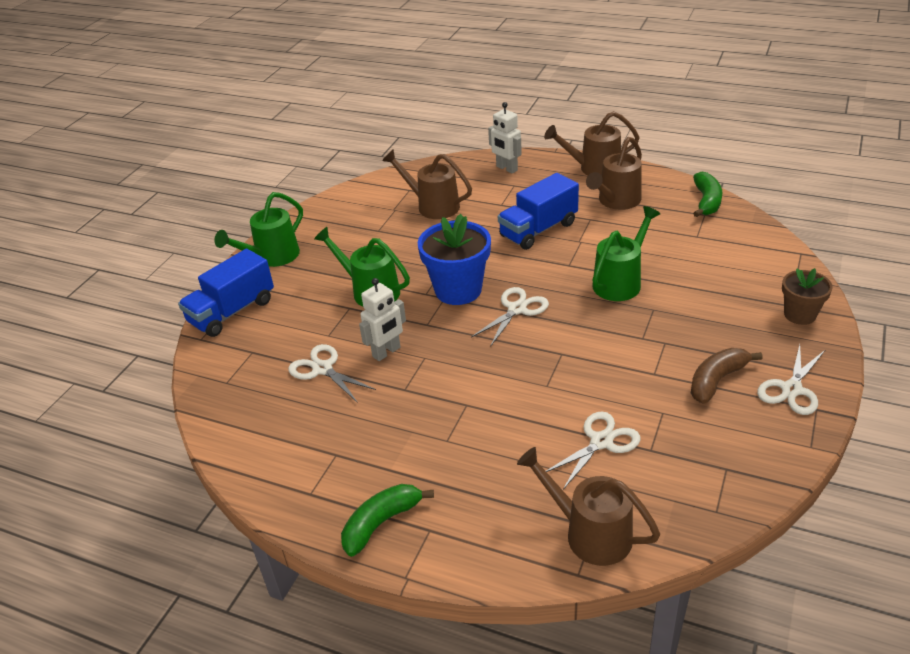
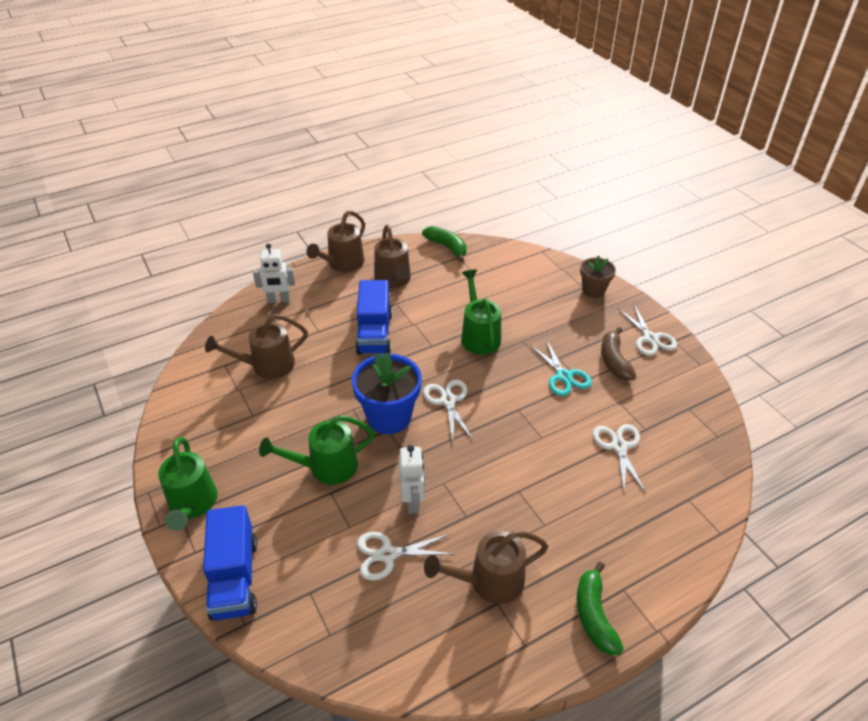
camera: 55 degrees left, 5 degrees up
(589, 533) = (691, 505): brown watering can -> brown watering can (488, 581)
(644, 358) = (563, 376): none -> turquoise scissors

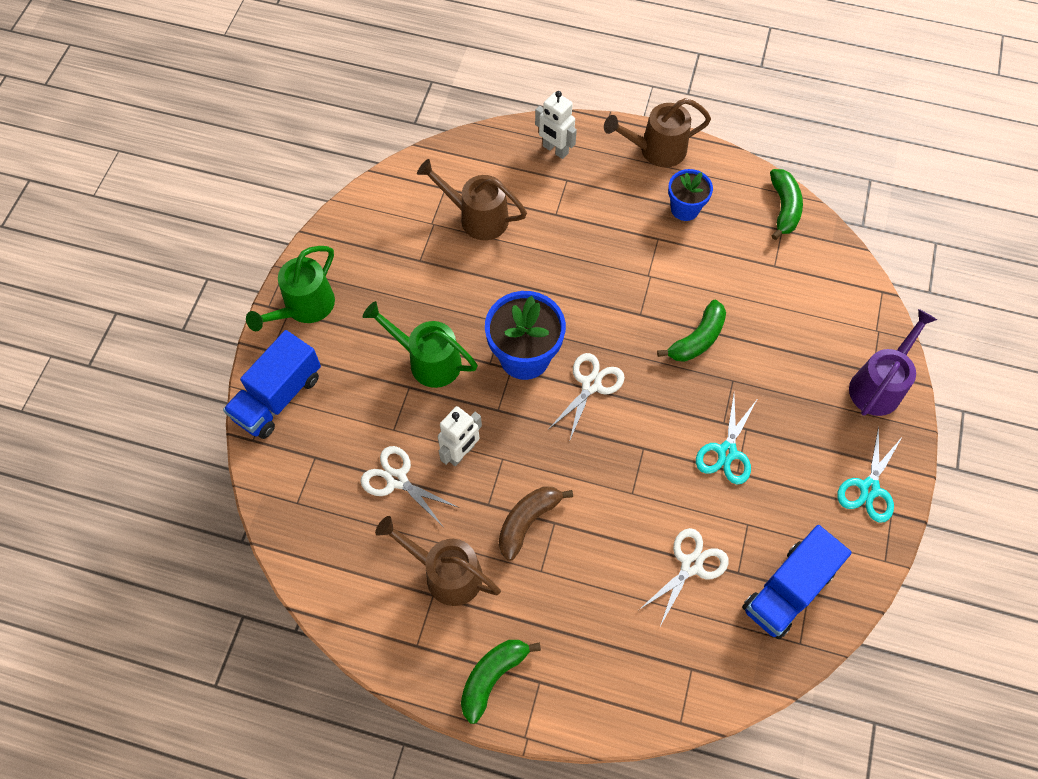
camera: 45 degrees right, 20 degrees up
(374, 333) = (602, 257): blue truck -> blue truck (788, 590)
(394, 280) = (685, 209): brown watering can -> blue flower pot
(479, 335) = (697, 339): green watering can -> green banana
(593, 290) = (879, 384): brown flower pot -> purple watering can
(614, 361) = (798, 479): brown banana -> brown banana (527, 521)
(650, 338) = (869, 488): white scissors -> turquoise scissors

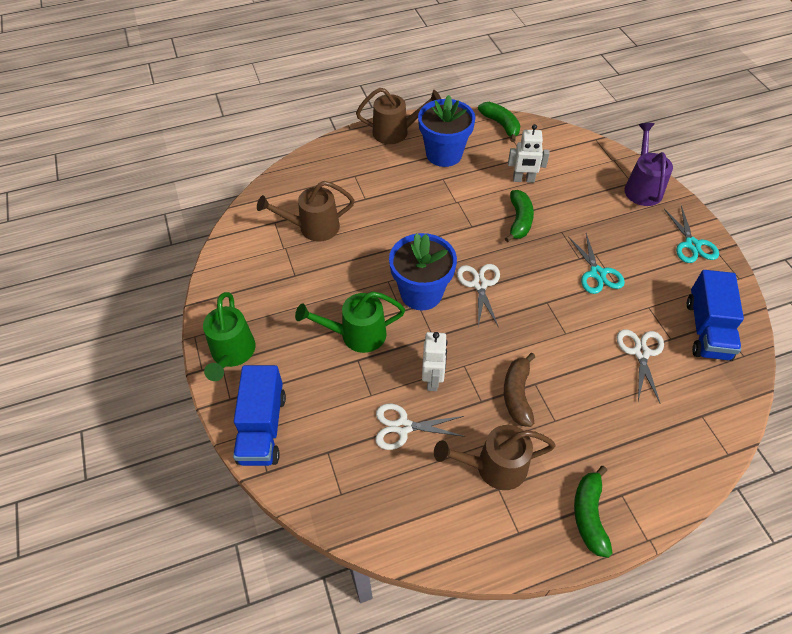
camera: 35 degrees left, 10 degrees down
(555, 150) = (331, 163): white robot -> white robot (523, 180)
(655, 150) = (396, 132): brown watering can -> brown watering can turned 135 degrees counterclockwise
(685, 209) = (444, 154): blue flower pot -> blue flower pot, size x1.66

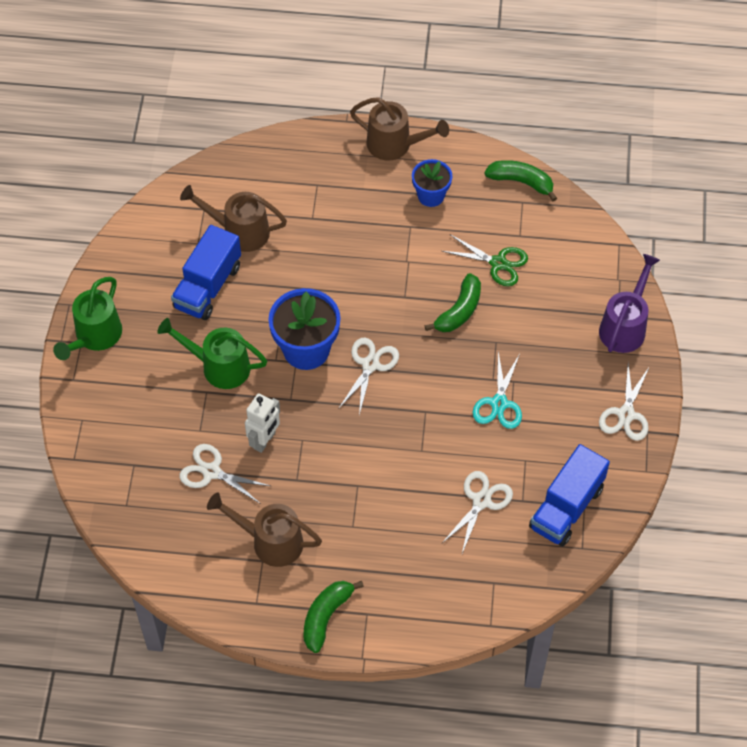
camera: 25 degrees right, 5 degrees up
(262, 428) = (89, 419): blue truck -> blue truck (208, 286)
(444, 154) = (431, 196): blue flower pot -> blue flower pot, size x0.60
(501, 125) = (521, 182): green banana -> green banana turned 60 degrees counterclockwise
(517, 394) = (334, 488): brown banana -> none
(523, 180) = (498, 263): white robot -> green scissors
(692, 245) = (626, 414): turquoise scissors -> white scissors

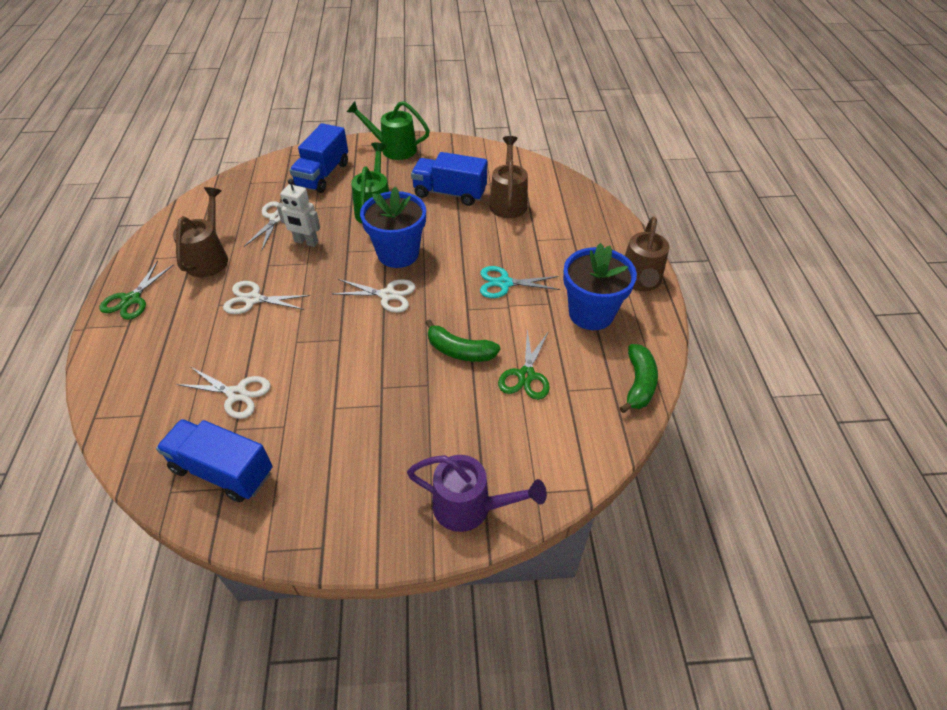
camera: 80 degrees right, 10 degrees down
(132, 420) = (323, 175): none -> blue truck
(326, 616) = (131, 299): green banana -> green scissors
(431, 196) = (591, 313): blue flower pot -> blue flower pot, size x1.66
(499, 403) = (352, 395): turquoise scissors -> turquoise scissors (504, 283)
(626, 414) = (345, 520): white scissors -> white scissors (253, 299)

